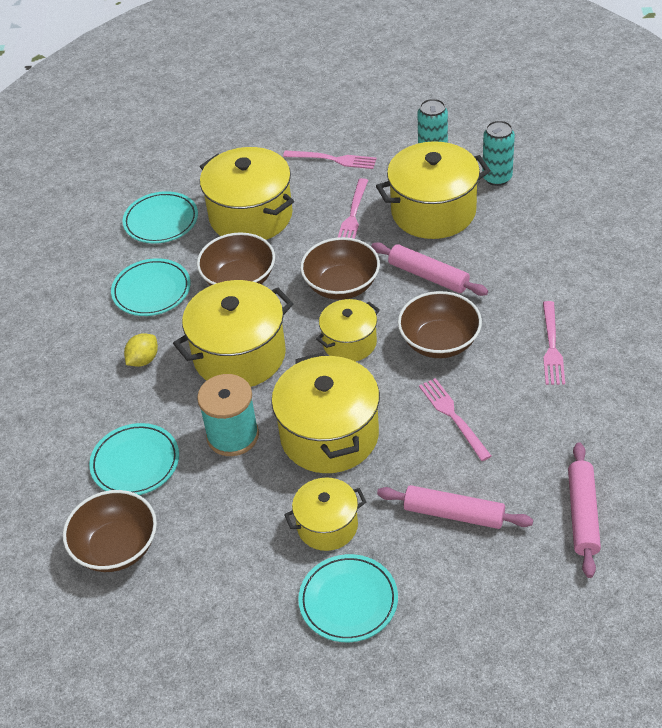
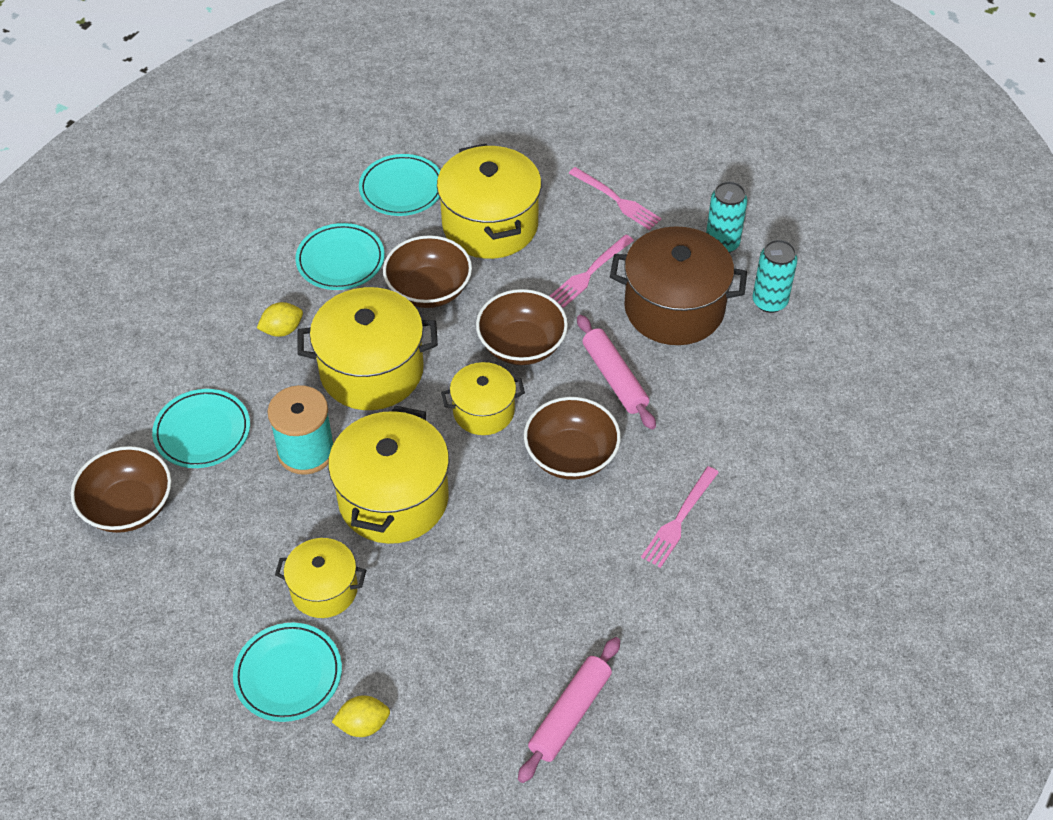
camera: 25 degrees right, 5 degrees up
(433, 211) = (674, 308): yellow pot -> brown pot
(436, 605) = (363, 724): none -> yellow lemon
(453, 416) = (524, 542): pink fork -> none
(453, 514) = (448, 643): pink rolling pin -> none

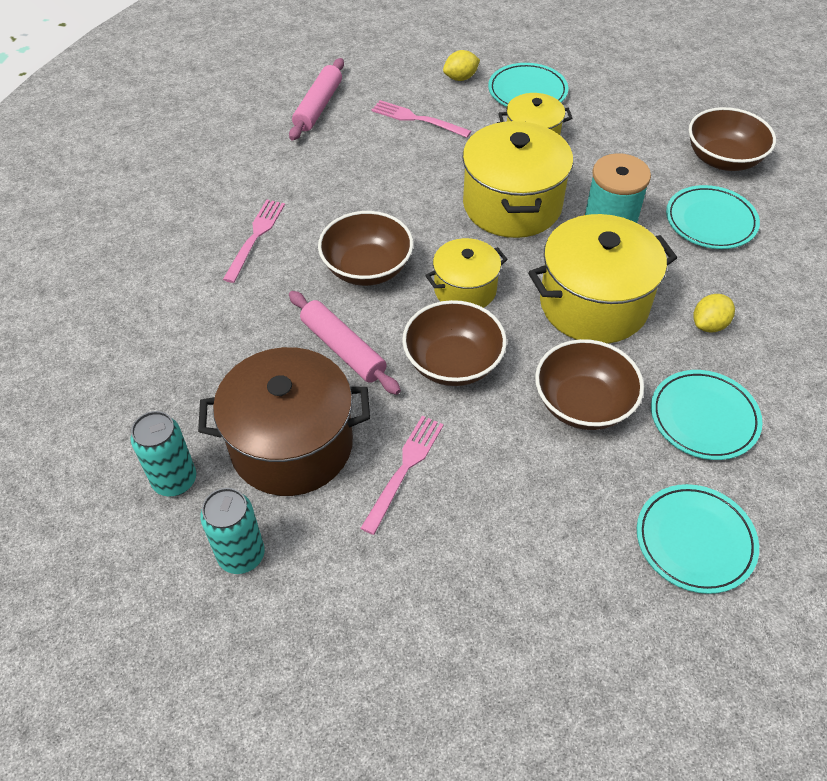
camera: 165 degrees right, 0 degrees up
(490, 225) = (553, 511): yellow pot -> none
(617, 200) = (398, 595): pink fork -> pink fork (417, 119)

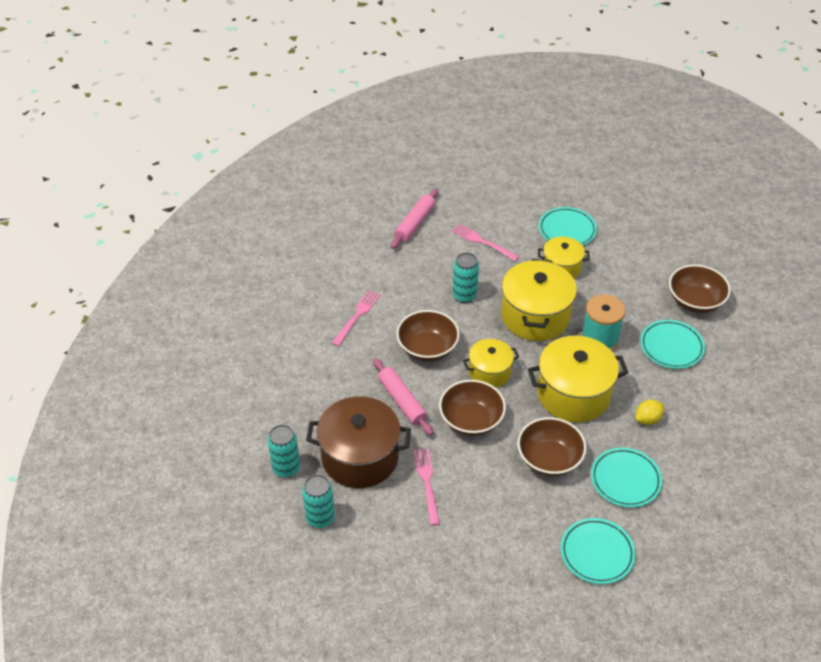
camera: 10 degrees right, 5 degrees down
(404, 469) = (427, 482): pink fork -> pink fork turned 45 degrees counterclockwise
(406, 190) = (464, 295): none -> turquoise can
(460, 78) = (521, 213): yellow lemon -> none

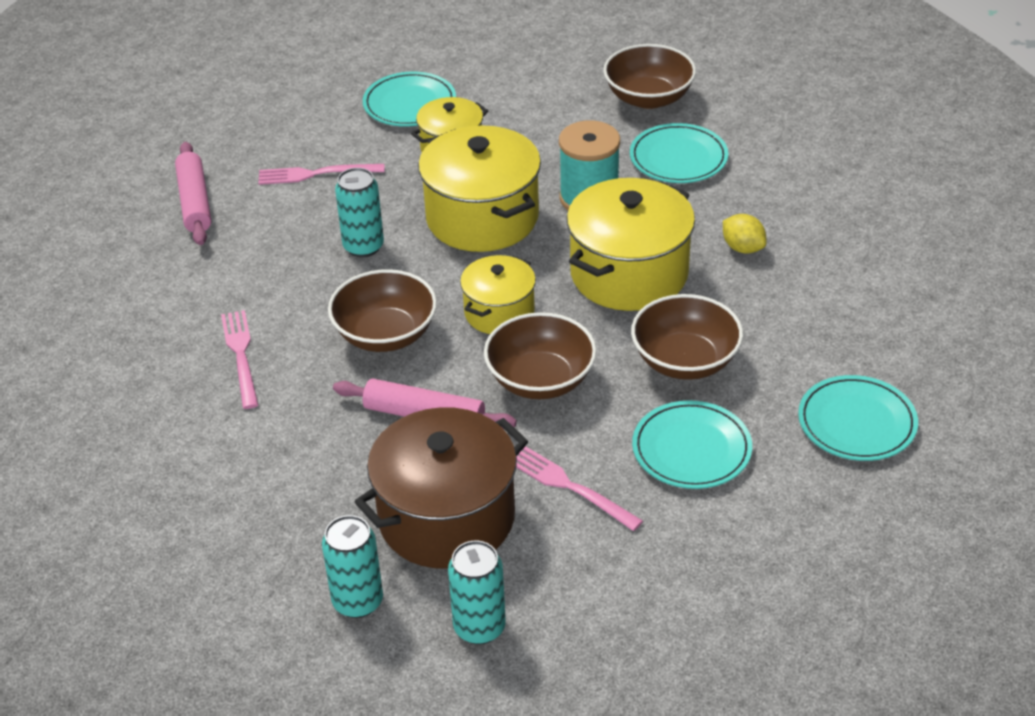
camera: 40 degrees left, 5 degrees down
(625, 479) = (794, 325): turquoise plate -> turquoise plate (691, 449)
(647, 419) = (743, 248): yellow lemon -> yellow lemon turned 60 degrees counterclockwise

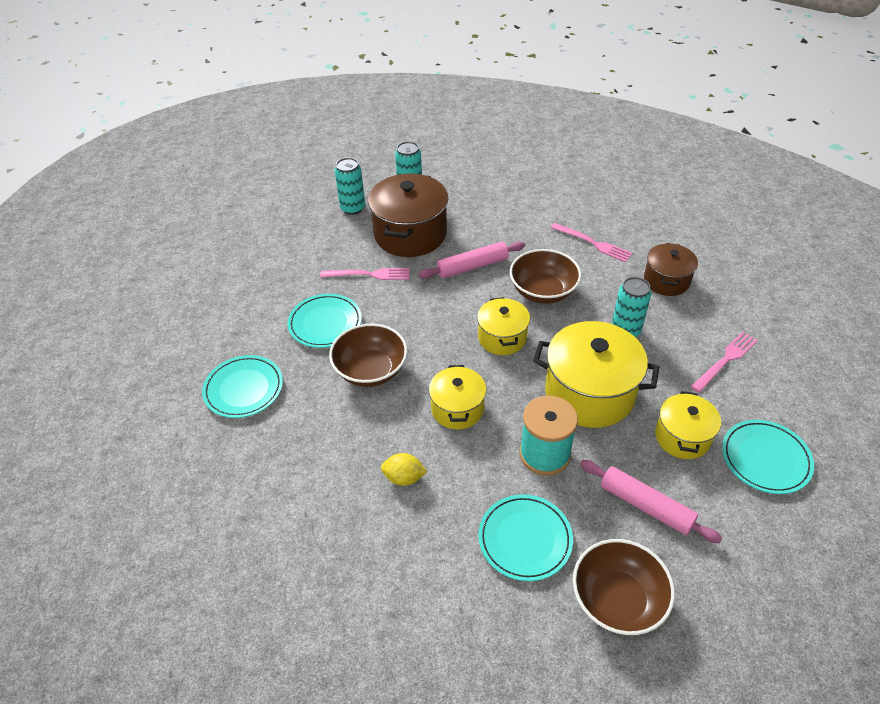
camera: 140 degrees right, 5 degrees up
(195, 202) = (752, 300): pink rolling pin -> pink rolling pin (645, 506)
(239, 267) = (666, 281): none -> brown pot
(540, 380) = (437, 314): brown bowl -> none
(629, 274) = (457, 409): yellow pot -> yellow pot, size x0.58

